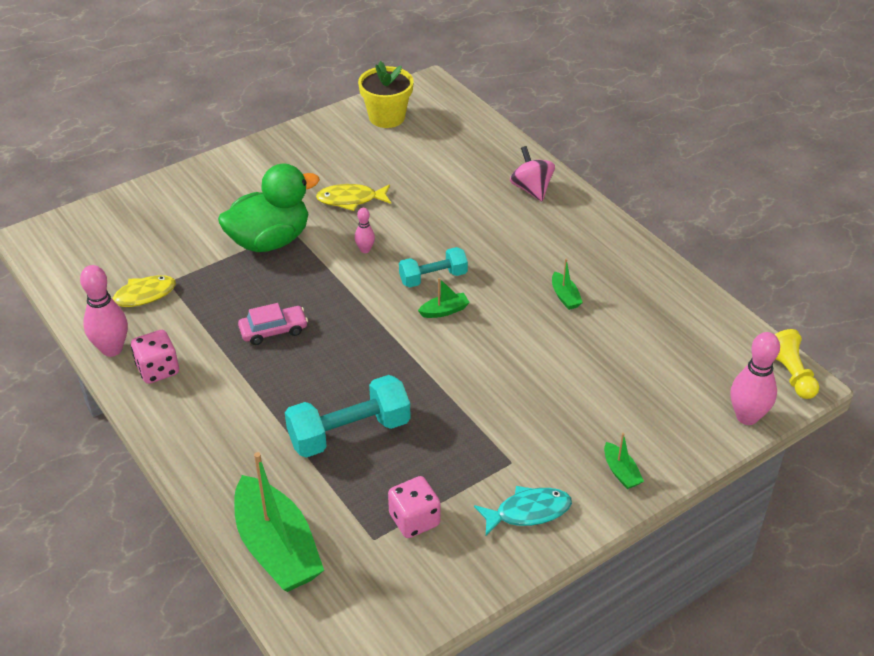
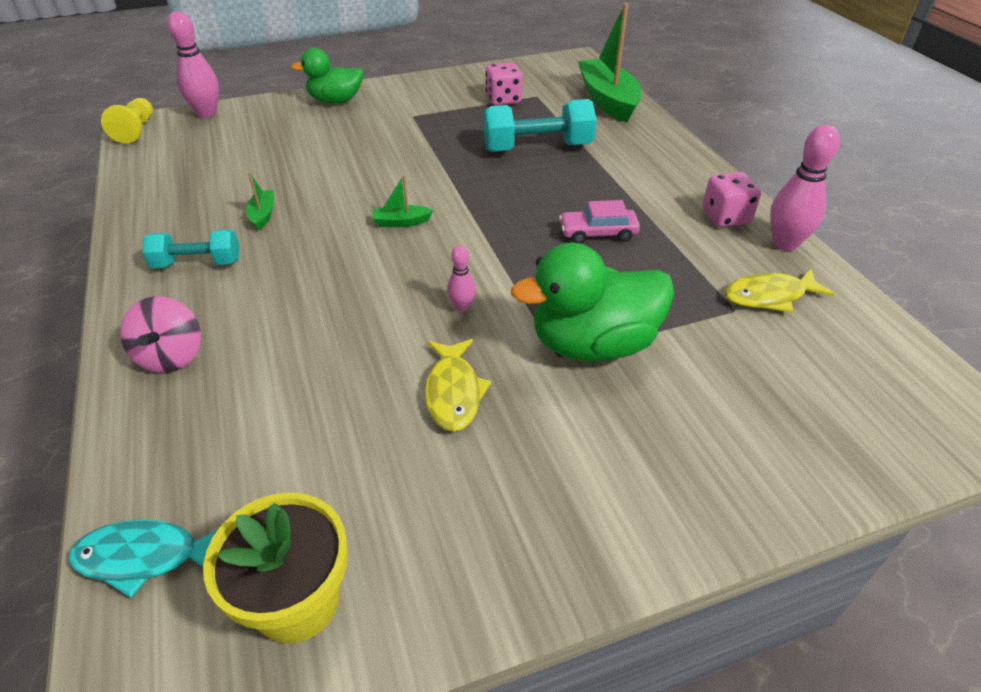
camera: 165 degrees left, 0 degrees up
(351, 200) = (453, 392): yellow fish -> yellow fish turned 75 degrees clockwise
(433, 278) = (393, 257): turquoise dumbbell -> turquoise dumbbell (197, 263)
(528, 512) = (419, 93): turquoise fish -> turquoise fish (145, 557)
(621, 472) = (335, 101): green boat -> green duck

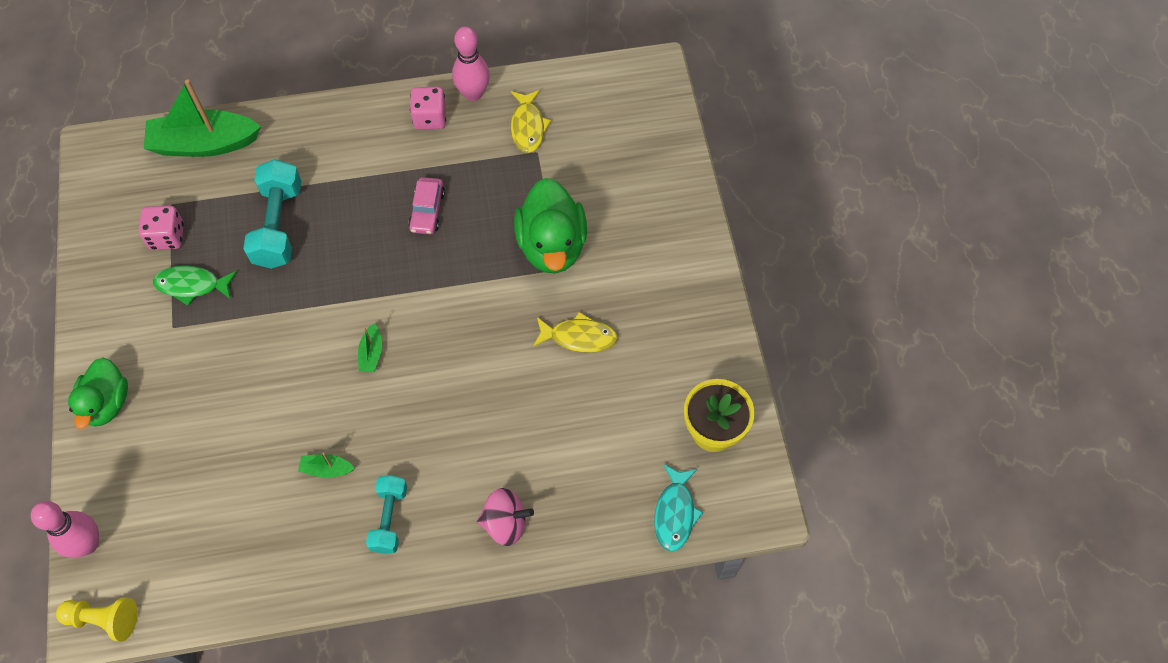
camera: 80 degrees left, 20 degrees up
(457, 117) = (192, 285): none -> green fish
(462, 307) = (494, 321): pink bowling pin -> none

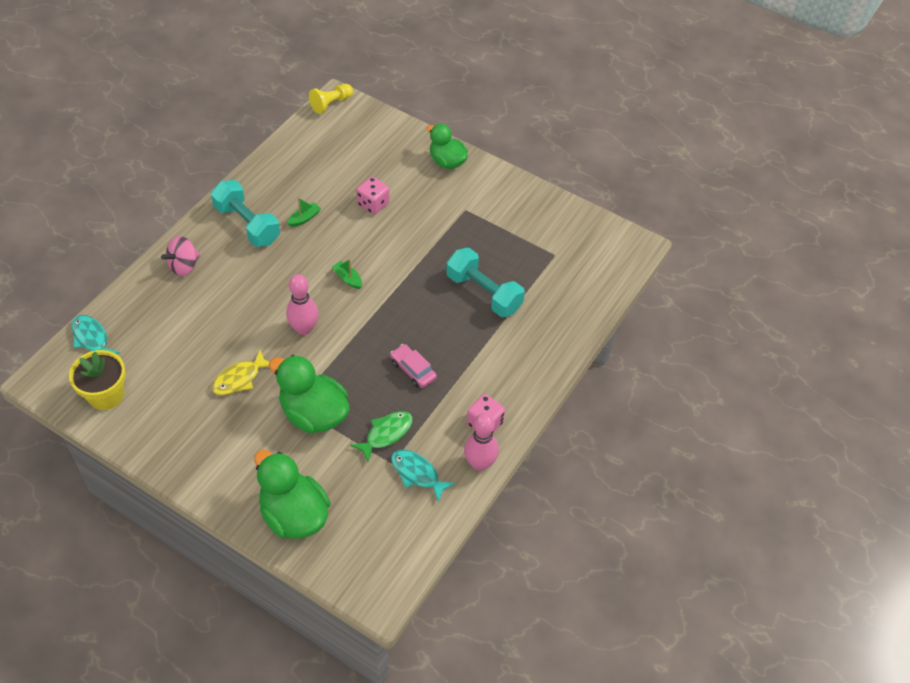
camera: 130 degrees right, 10 degrees down
(87, 544) = (376, 117): pink bowling pin -> pink bowling pin (304, 329)
(167, 237) = (531, 241): pink dice -> pink dice (373, 204)
(192, 285) = (484, 232): green fish -> green fish (386, 434)
(204, 144) = (586, 296): green boat -> none
(389, 519) = (247, 224): turquoise dumbbell -> turquoise dumbbell, size x1.58
(528, 127) = (417, 474): yellow fish -> turquoise fish
(655, 178) = (294, 515): none -> green duck

